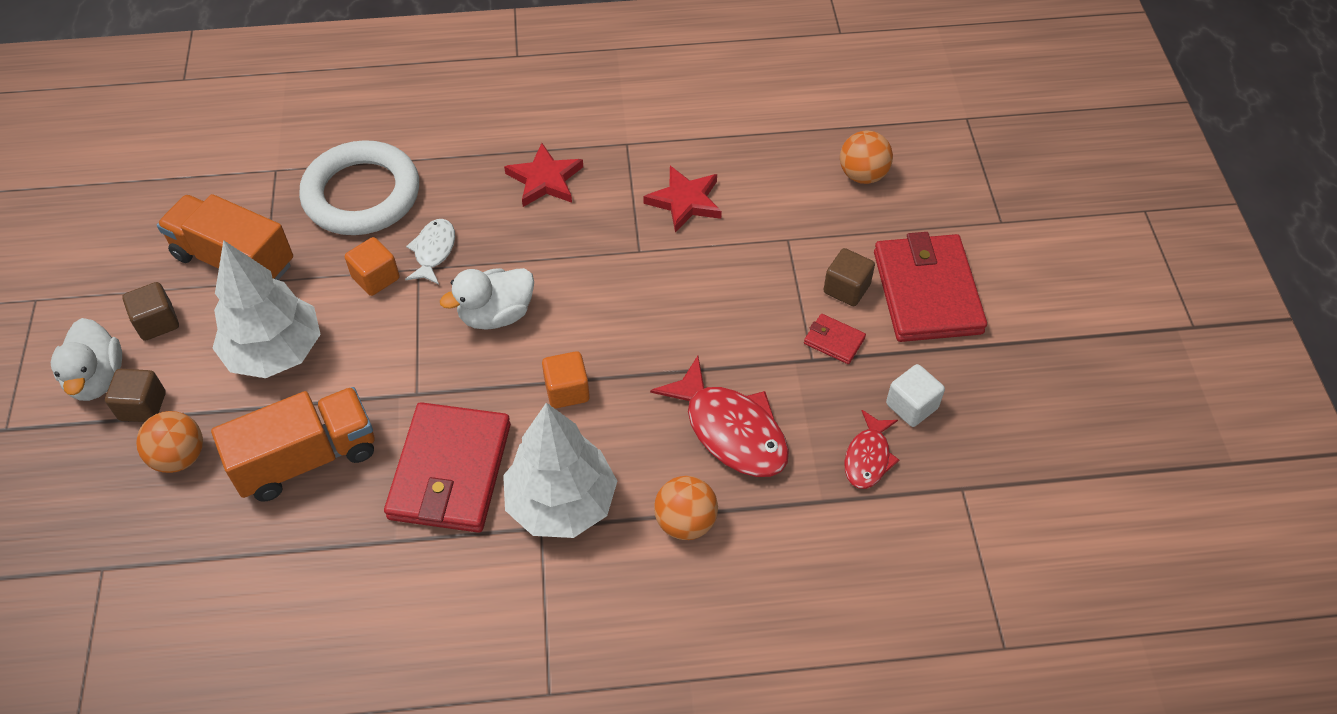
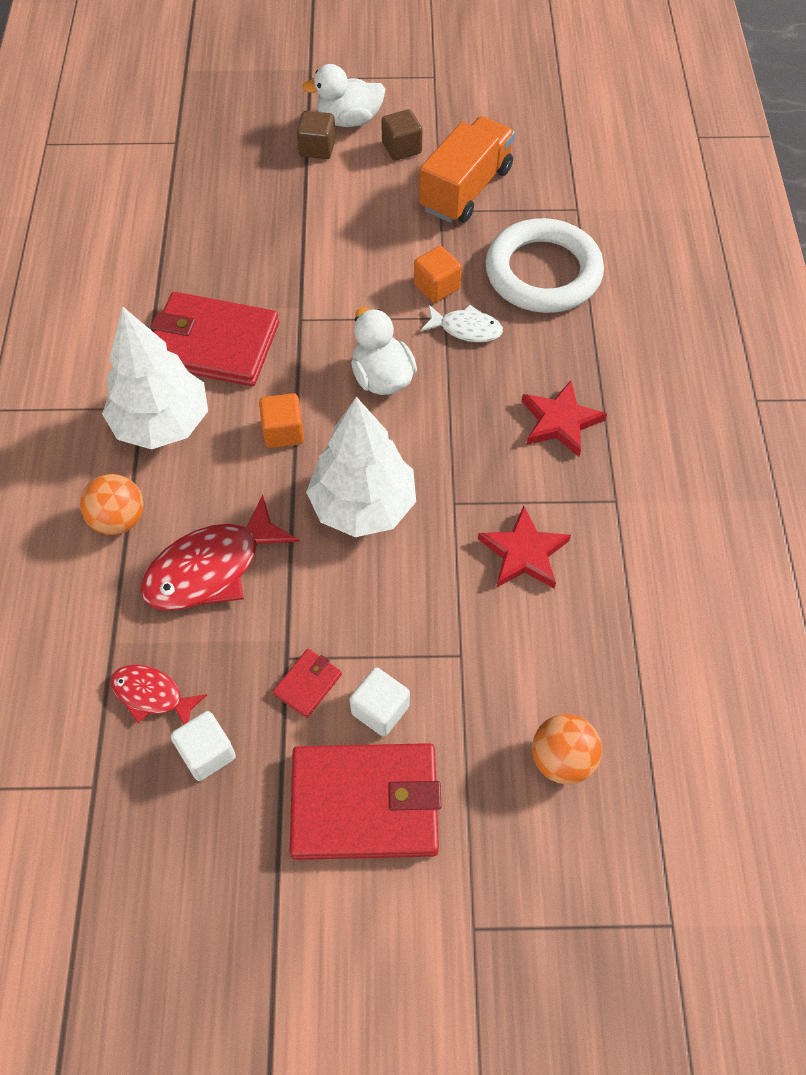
camera: 95 degrees right, 5 degrees up
(179, 457) = (264, 174): orange ball -> none
(275, 352) = (360, 223): white tree -> white tree (363, 506)
(306, 459) = (246, 249): orange truck -> none
(846, 289) = (380, 710): brown cube -> white cube

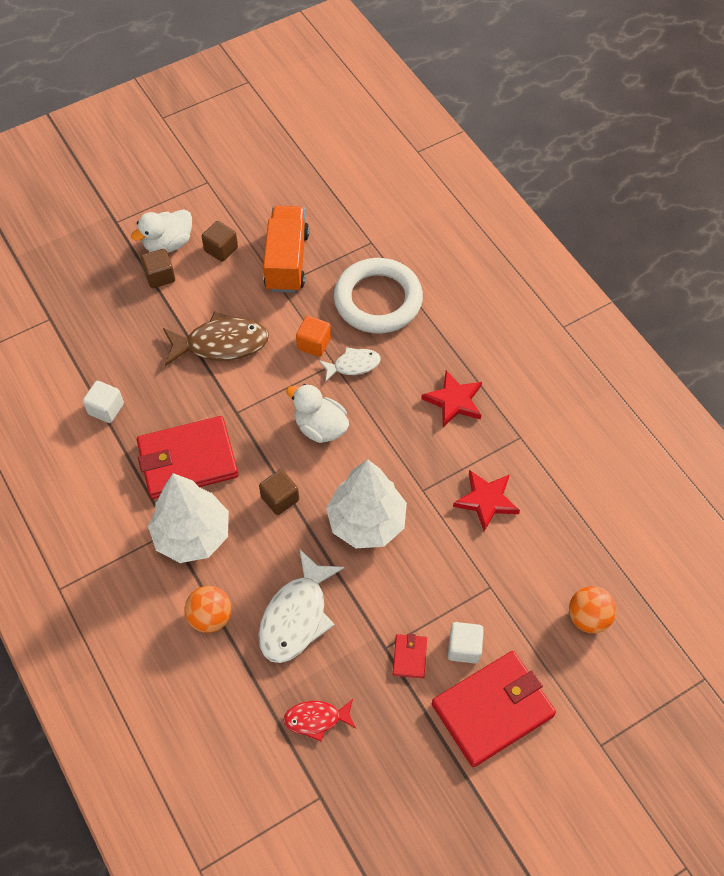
camera: 30 degrees left, 0 degrees up
(207, 753) = (377, 735): white cube -> white cube (106, 409)
(211, 568) = (296, 616): red fish -> white fish
(283, 432) = (280, 498): orange cube -> brown cube
(334, 242) = (221, 344): none -> brown fish

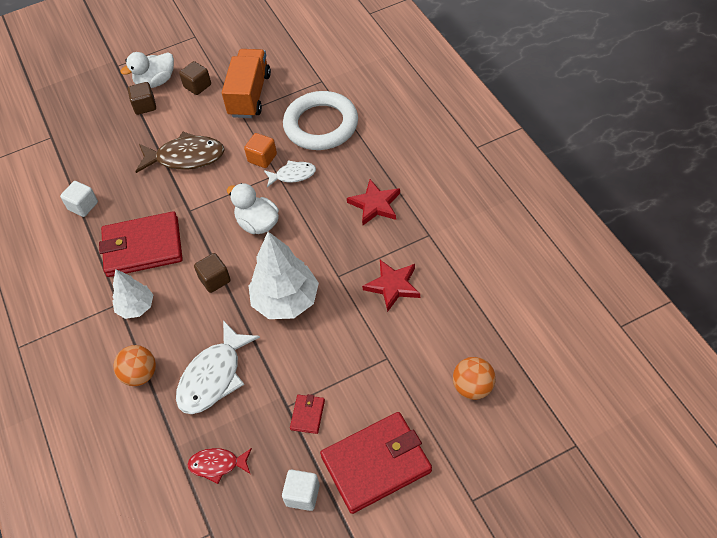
camera: 10 degrees right, 5 degrees down
(192, 535) = (136, 307): white tree -> white tree, size x0.59
(464, 648) = (357, 409): white cube -> white cube (302, 495)

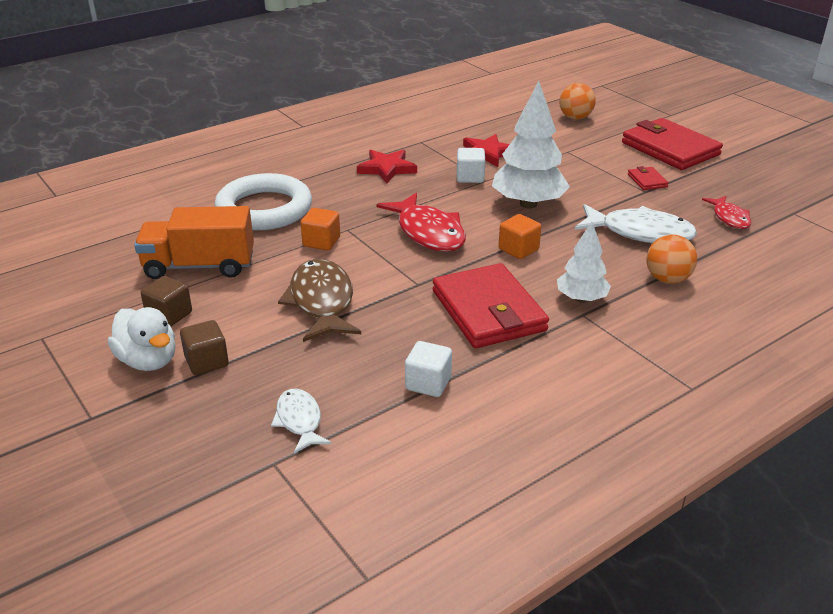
camera: 105 degrees left, 20 degrees down
(215, 280) = (518, 249): brown cube -> orange cube
(258, 223) = (428, 232): white duck -> red fish
(293, 175) = (349, 218): white fish -> white fish (299, 421)
(302, 495) = (722, 175): white cube -> white cube (470, 177)
(307, 415) = (647, 180): red wallet -> red wallet turned 75 degrees clockwise

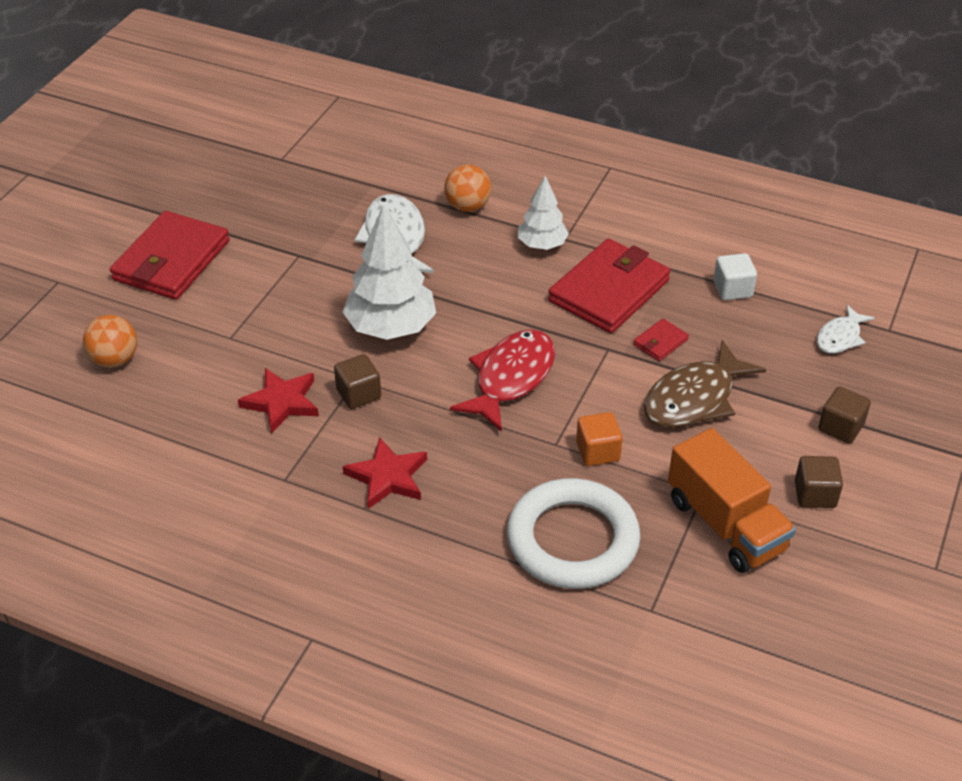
camera: 120 degrees left, 10 degrees up
(148, 360) = (879, 466): white duck -> none
(470, 177) = (358, 394): white cube -> brown cube
(518, 249) = (491, 305): orange cube -> none
(647, 180) = (271, 259): red wallet -> red wallet (660, 342)
(729, 218) = (321, 192): red fish -> none

